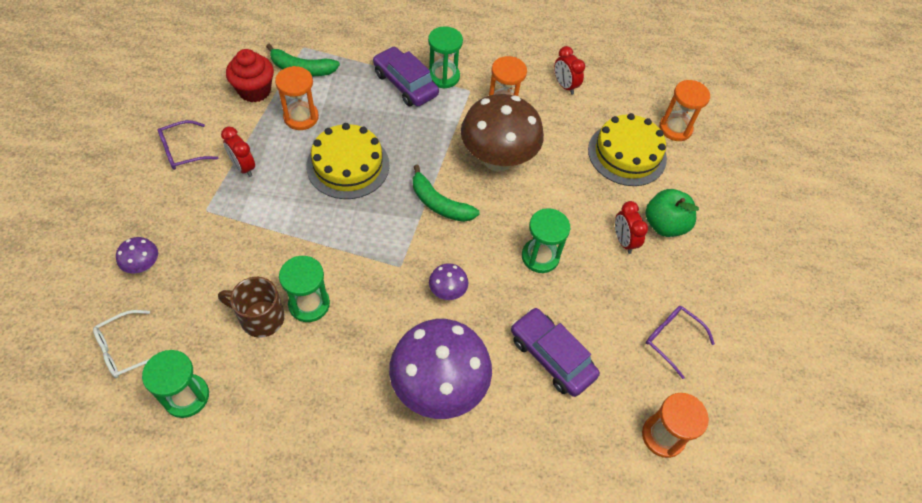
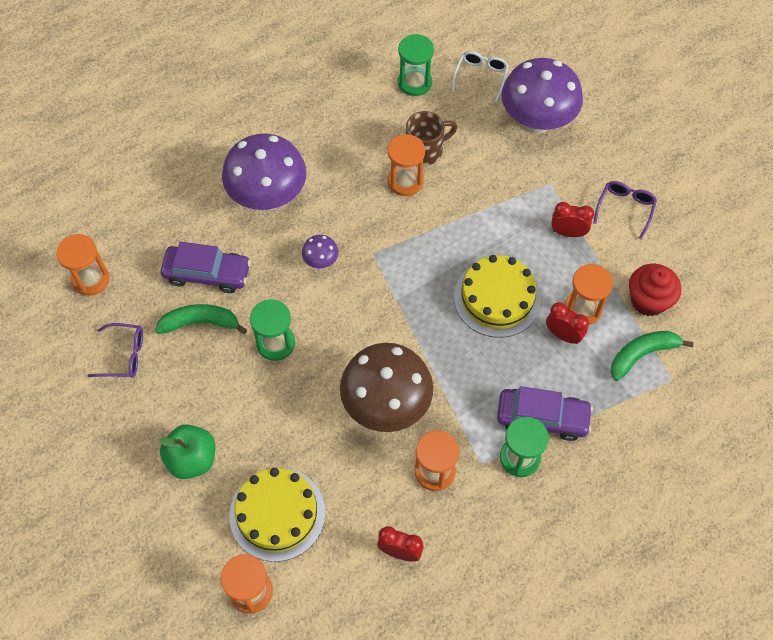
camera: 145 degrees right, 5 degrees up
(144, 266) = (536, 122): purple mushroom -> purple mushroom, size x2.32
(309, 304) = (405, 181): green hourglass -> orange hourglass
(439, 203) = (394, 324): green banana -> green banana (200, 323)
(623, 241) = (218, 413): red clock -> red clock (563, 335)

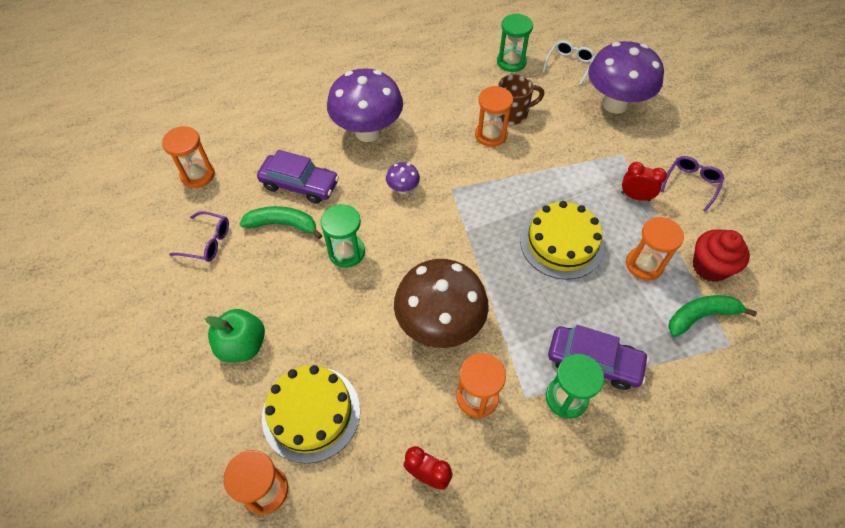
camera: 10 degrees right, 5 degrees down
(563, 335) = (622, 286): red clock -> none

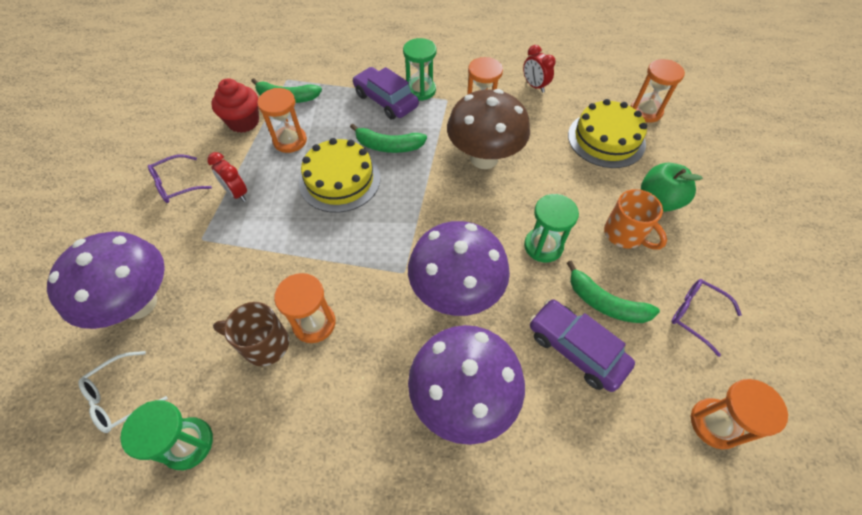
camera: 155 degrees left, 0 degrees up
(273, 293) = (625, 234): none -> orange mug
(403, 189) = (456, 293): purple mushroom -> purple mushroom, size x2.32
(545, 299) = (388, 146): none -> green banana

